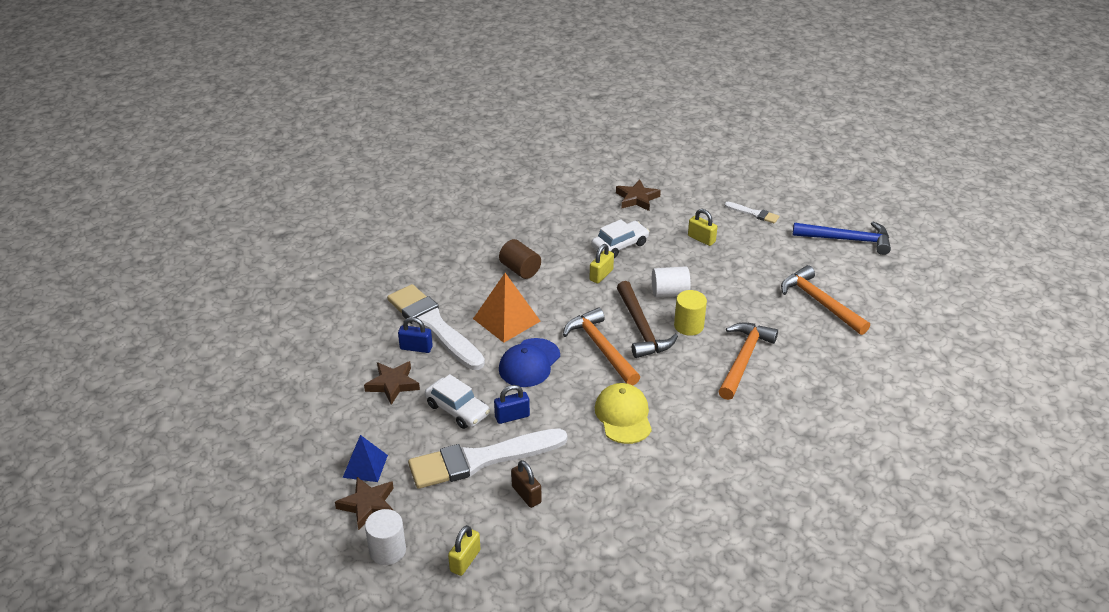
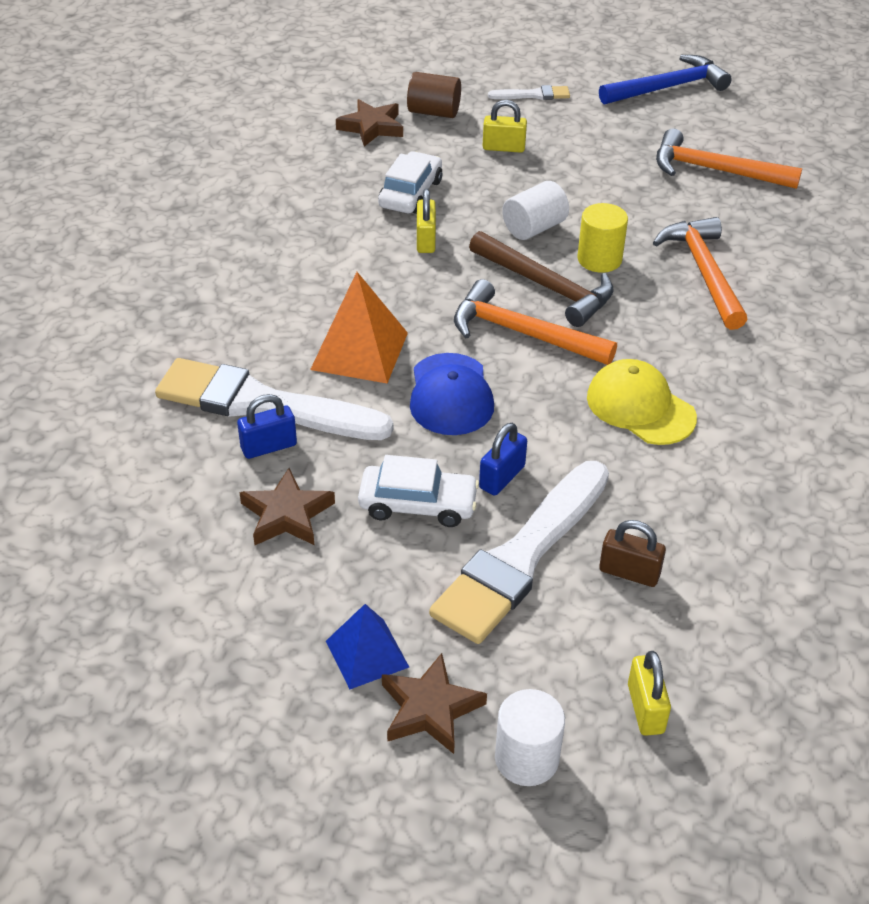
camera: 35 degrees left, 5 degrees up
(520, 270) = (309, 276): brown cylinder -> brown cylinder (434, 112)

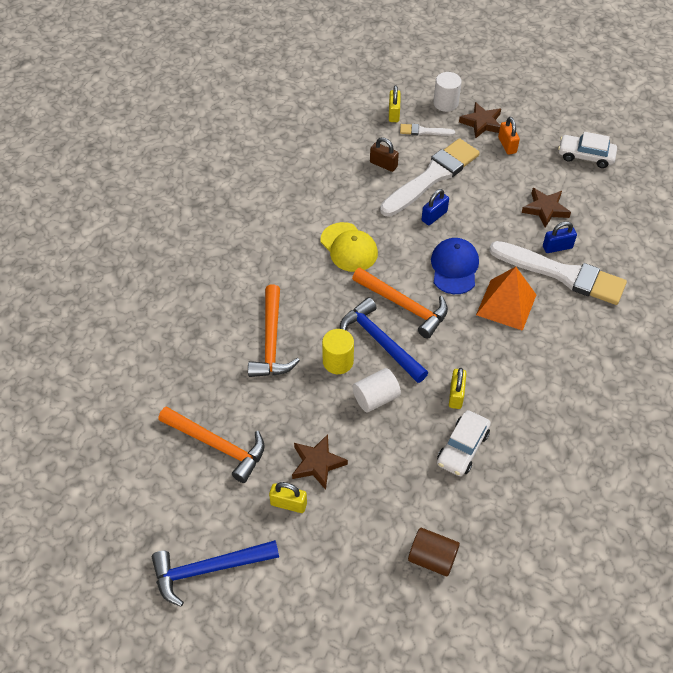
camera: 170 degrees left, 10 degrees up
(367, 653) = (507, 145): blue pyramid -> orange padlock
(372, 127) = (489, 542): brown star -> brown star (317, 463)
(418, 504) = (479, 207): white car -> white car (585, 156)
(503, 148) = (379, 497): yellow padlock -> yellow padlock (288, 504)
(533, 95) = (336, 574): white brush -> white brush (424, 131)
(546, 287) = (380, 341): brown hammer -> blue hammer

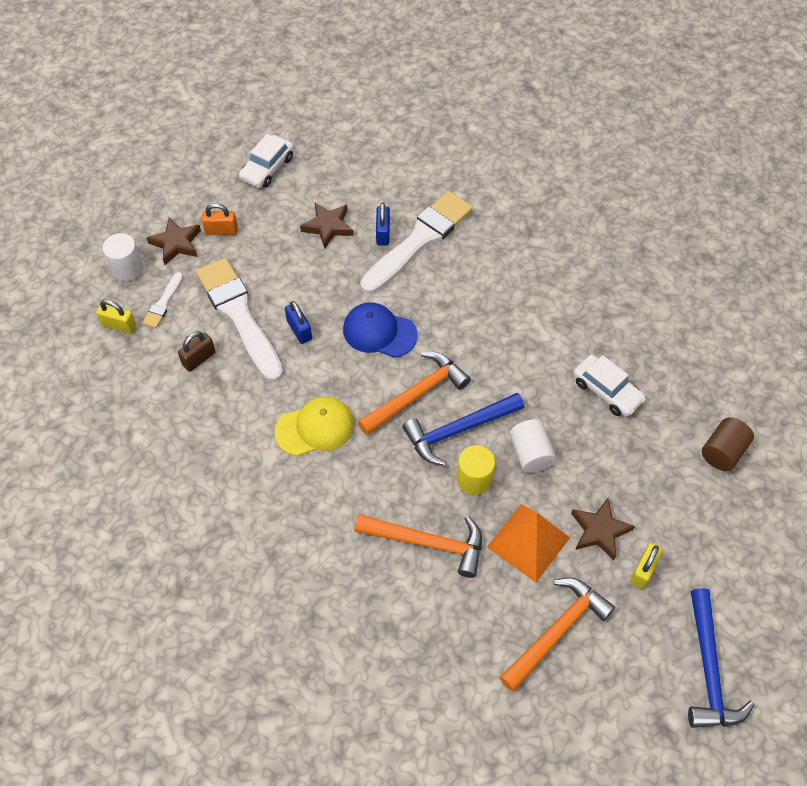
camera: 75 degrees left, 5 degrees up
(456, 395) = (544, 378): yellow padlock -> none
(506, 304) = (443, 300): orange pyramid -> orange pyramid (528, 542)

